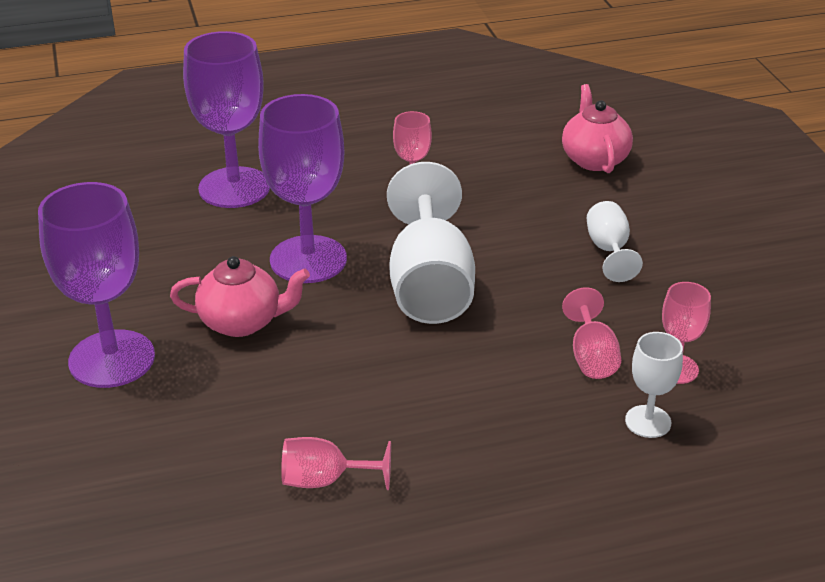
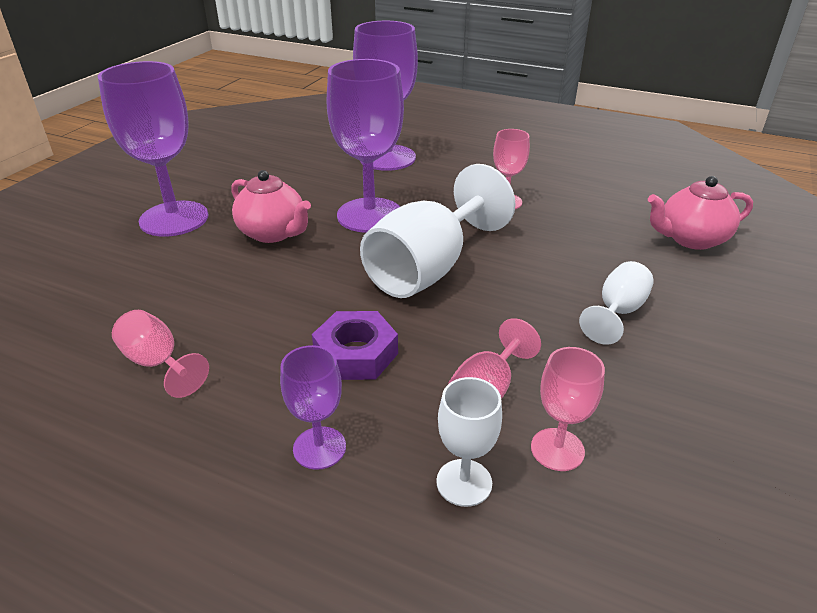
camera: 40 degrees right, 0 degrees up
(469, 383) = (356, 353): none -> purple nut
(534, 458) = (319, 448): none -> purple goblet
(594, 159) = (691, 239): pink teapot -> pink teapot turned 135 degrees counterclockwise

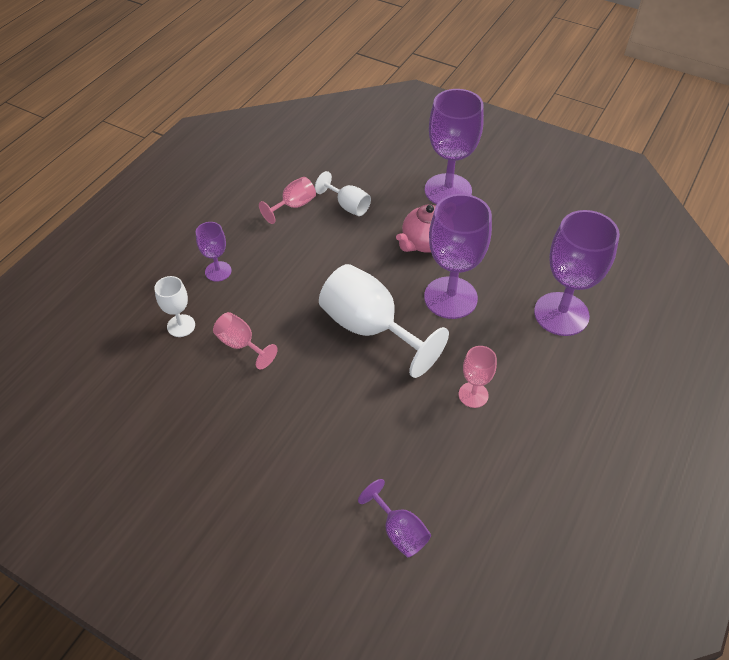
camera: 95 degrees right, 15 degrees up
(356, 353) = (285, 286): purple nut -> none
(557, 449) = (190, 369): pink goblet -> none
(617, 312) = (302, 435): white goblet -> white goblet (348, 206)
(691, 239) = (399, 531): pink teapot -> purple goblet

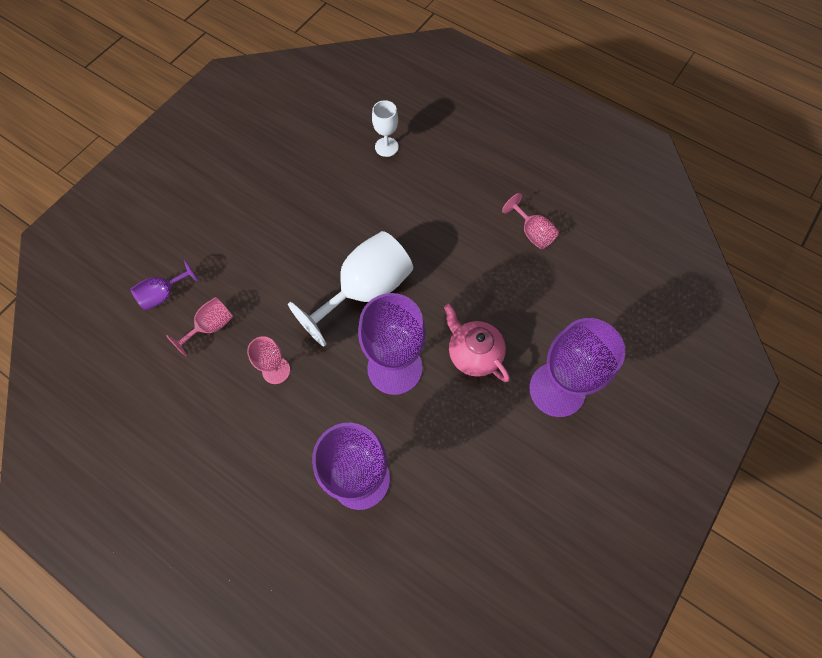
camera: 95 degrees right, 15 degrees up
(218, 271) = (446, 171): purple goblet -> none
(241, 344) = (360, 189): pink goblet -> pink goblet (211, 326)
(348, 206) = (532, 283): white goblet -> none

